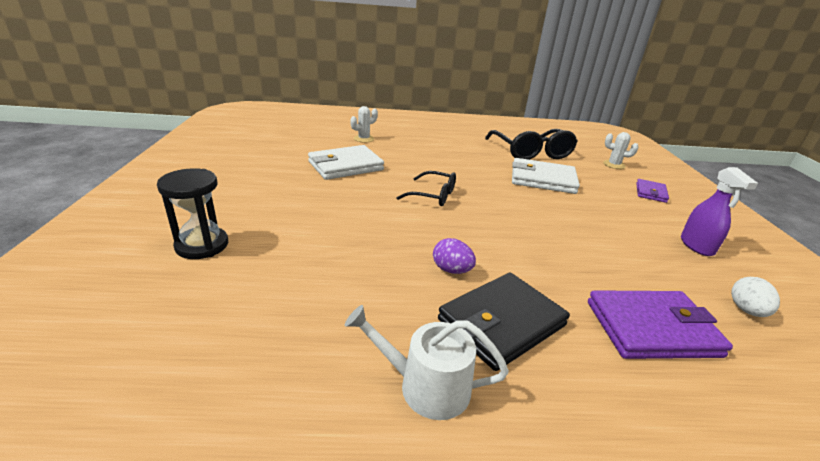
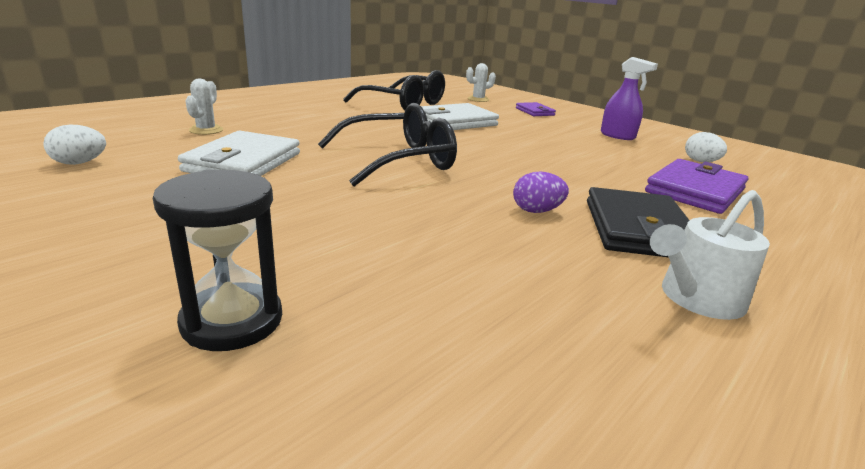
camera: 45 degrees left, 5 degrees down
(280, 143) = (80, 163): none -> white egg
(433, 195) = (397, 160): black glasses -> black glasses, size x1.70

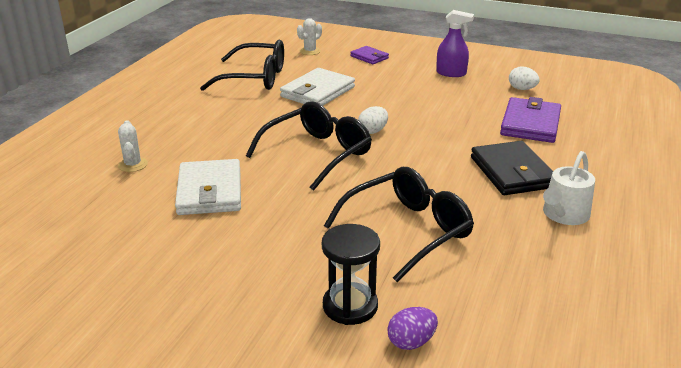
camera: 20 degrees left, 5 degrees up
(80, 163) = (90, 231): white egg -> white egg (373, 131)
(425, 253) = (407, 231): none -> black glasses
(536, 211) = (445, 175): purple egg -> purple egg (411, 342)

